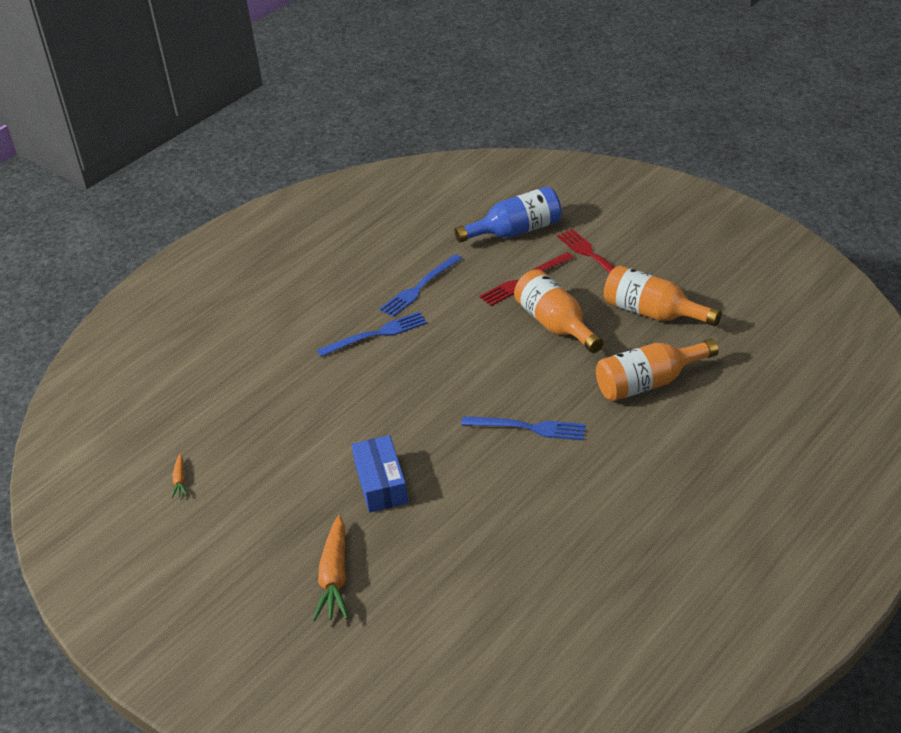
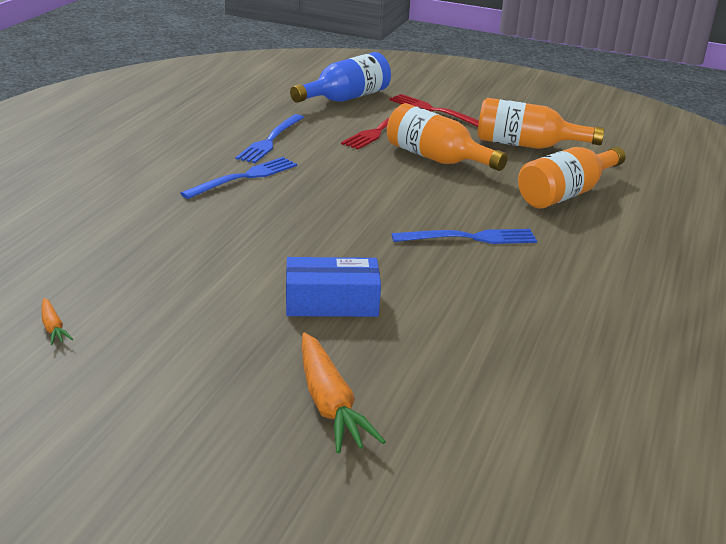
camera: 25 degrees left, 10 degrees down
(381, 483) = (331, 302): blue box -> blue box turned 60 degrees counterclockwise

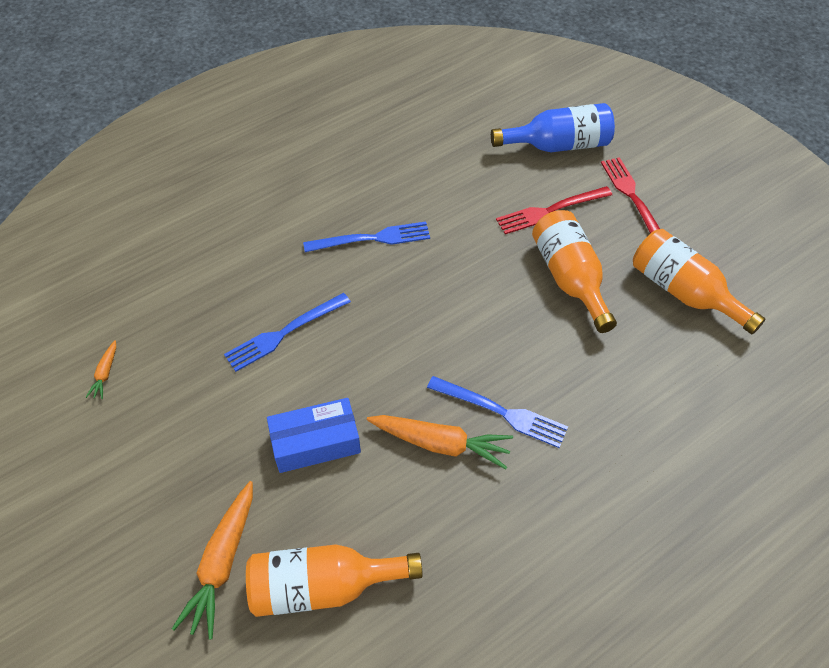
camera: 35 degrees right, 25 degrees up
(270, 140) = (435, 190): blue fork -> blue fork (284, 333)
(331, 302) = (315, 442): blue box -> blue box turned 45 degrees counterclockwise
(442, 269) = (441, 444): none -> orange carrot
(566, 194) = (656, 388): orange bottle -> orange bottle (323, 586)

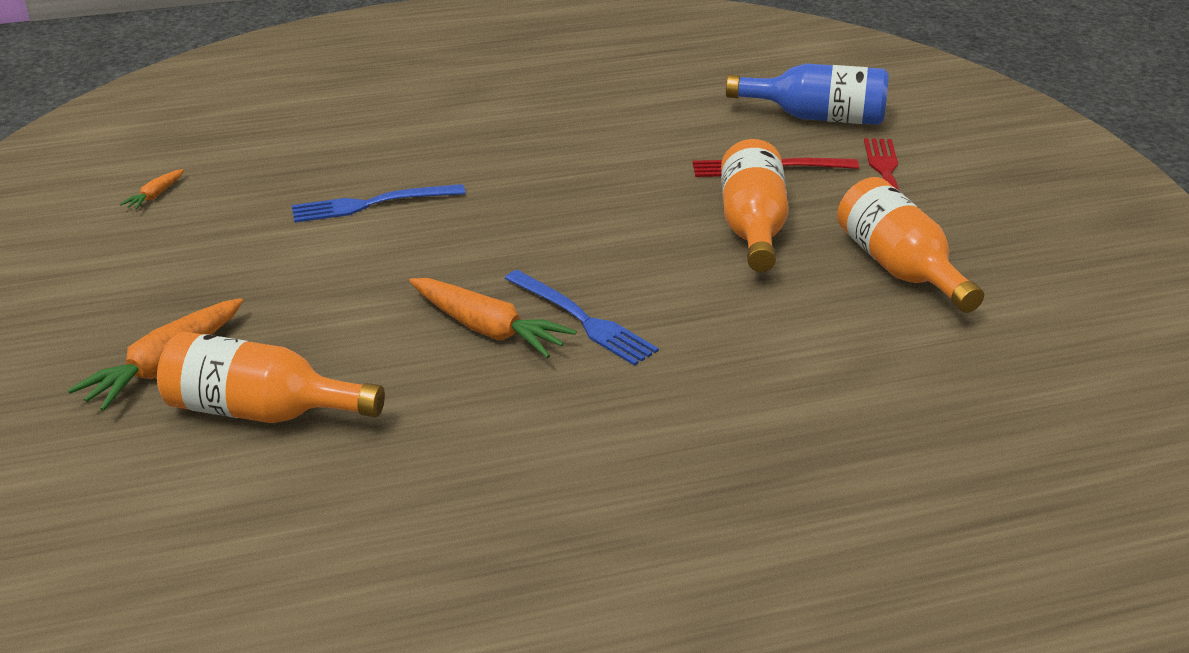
camera: 20 degrees right, 20 degrees down
(315, 442) = (341, 295): blue box -> none
(372, 238) = (529, 151): blue fork -> none

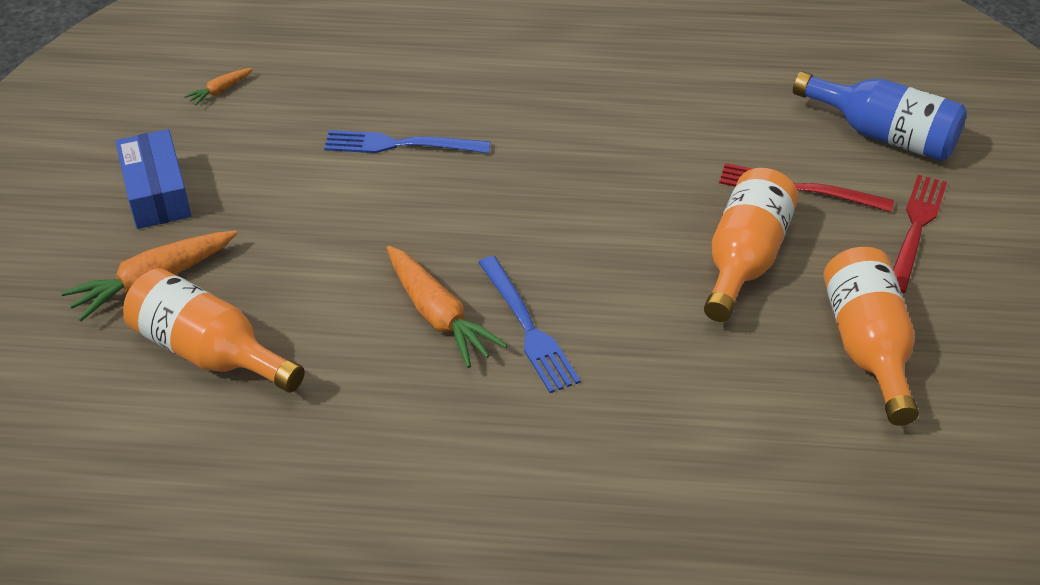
camera: 20 degrees right, 10 degrees up
(128, 291) = (156, 193): none -> blue box

